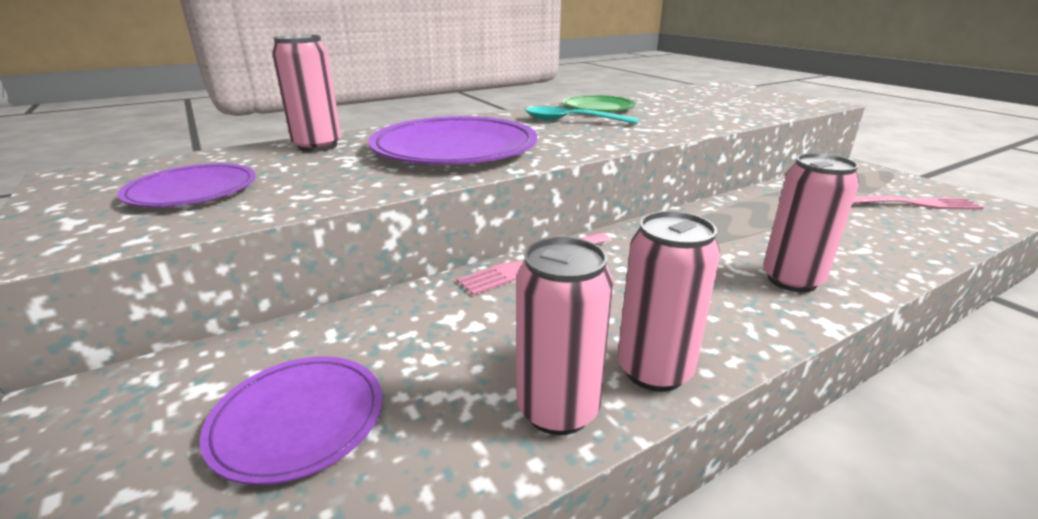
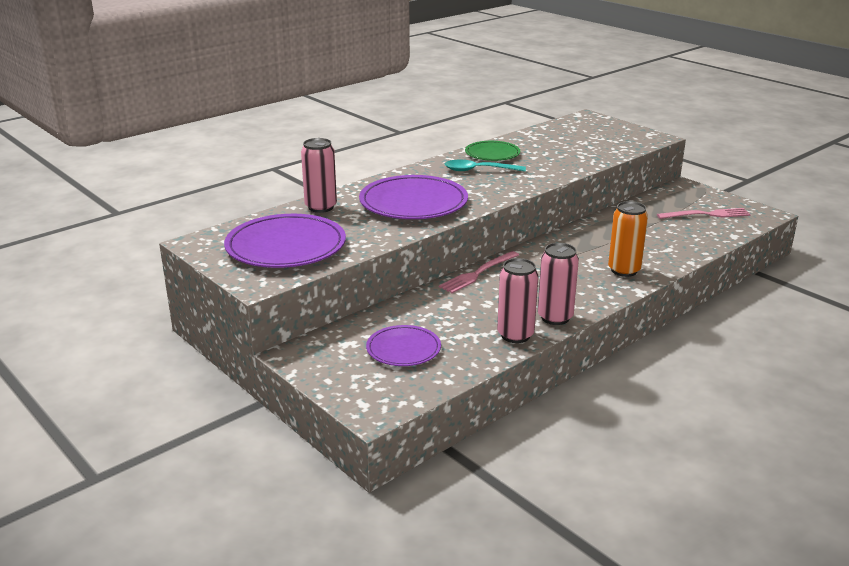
camera: 10 degrees left, 0 degrees up
(192, 191) = (286, 246): purple plate -> purple plate, size x1.73
(791, 280) = (624, 270): pink can -> orange can

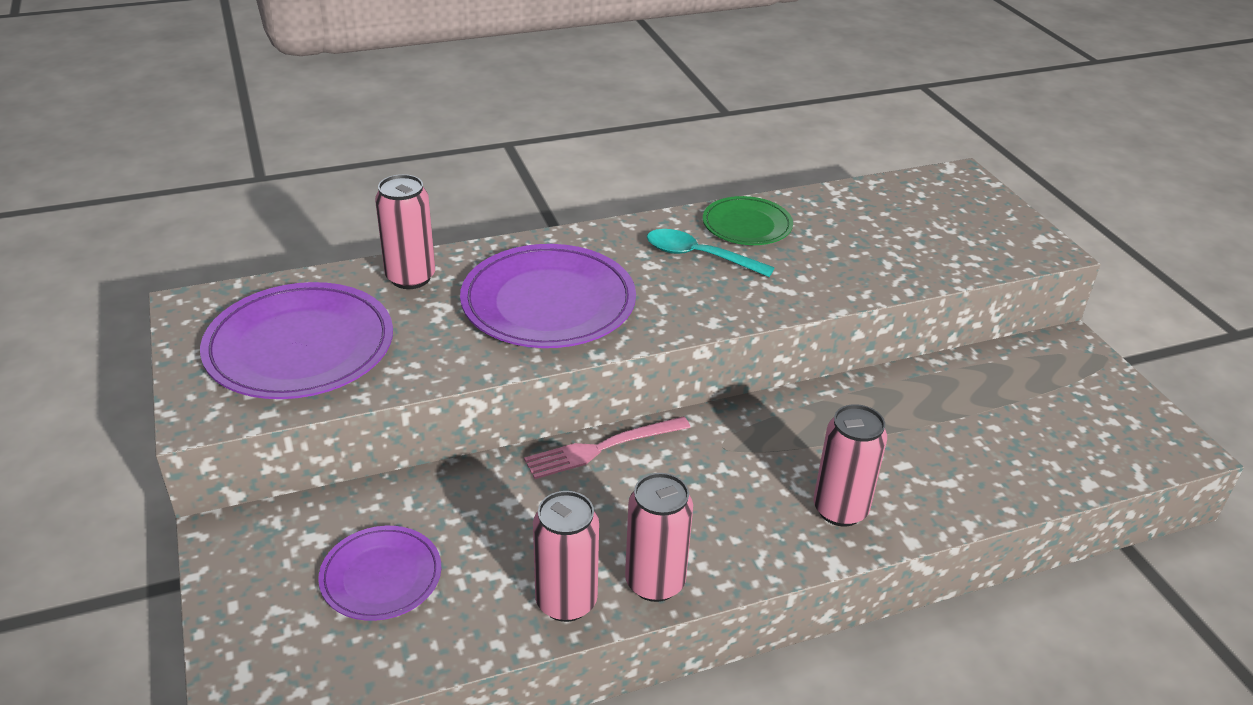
camera: 20 degrees right, 10 degrees up
(624, 270) = (840, 510): orange can -> pink can
(707, 215) = (1070, 421): pink fork -> none

